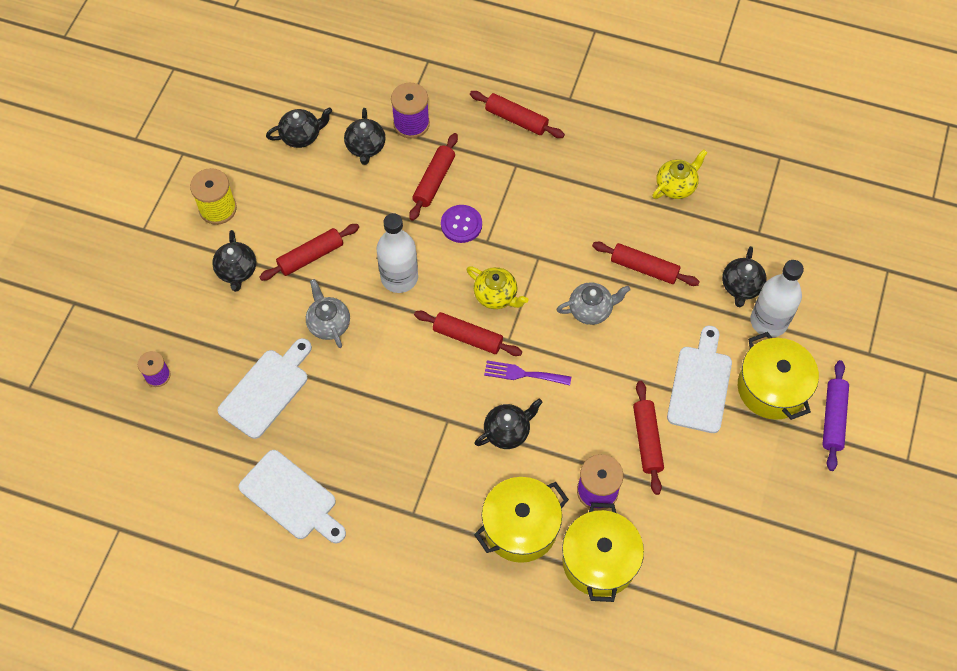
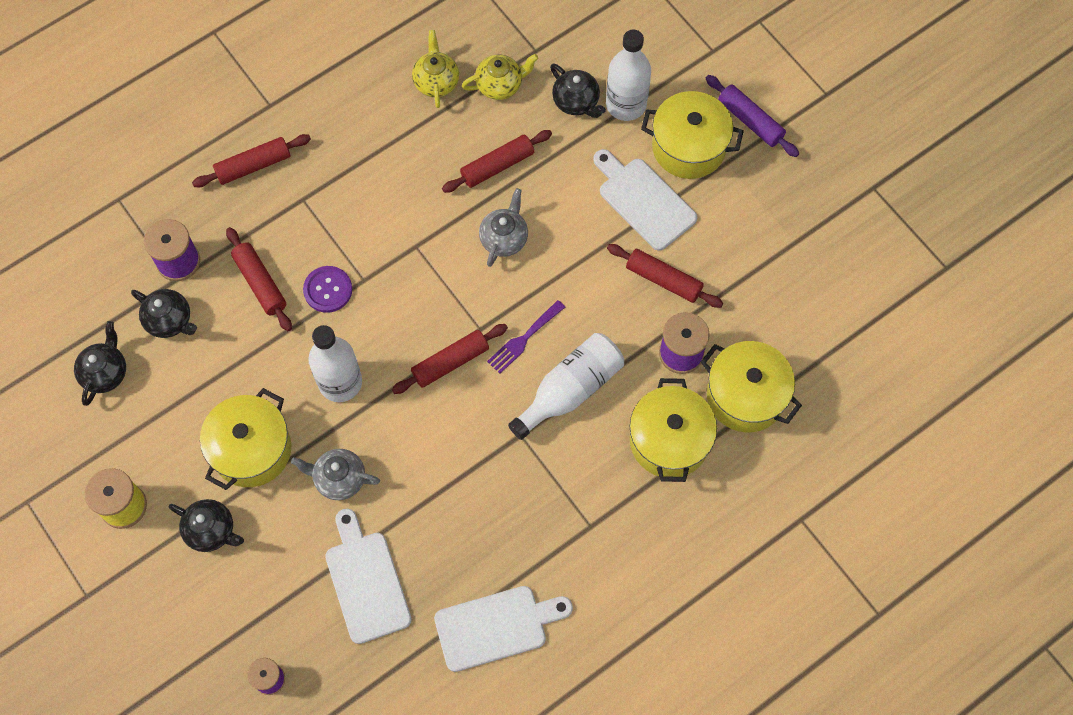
camera: 55 degrees left, 5 degrees up
(311, 256) = (251, 449): red rolling pin -> yellow pot
(496, 295) = (427, 309): yellow teapot -> yellow teapot (500, 85)
(507, 431) = (570, 390): black teapot -> white bottle

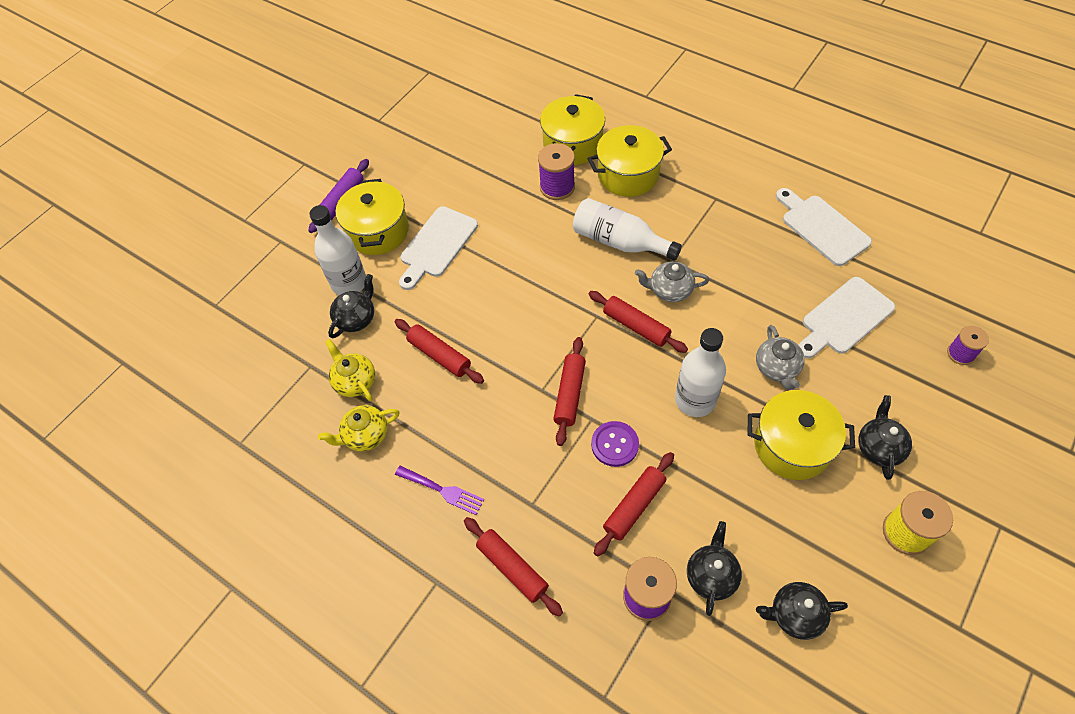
camera: 105 degrees left, 10 degrees down
(504, 238) = (508, 327): grey teapot -> grey teapot (670, 290)
(523, 339) = (592, 284): purple fork -> purple fork (443, 491)
(663, 280) = (501, 213): red rolling pin -> red rolling pin (569, 394)

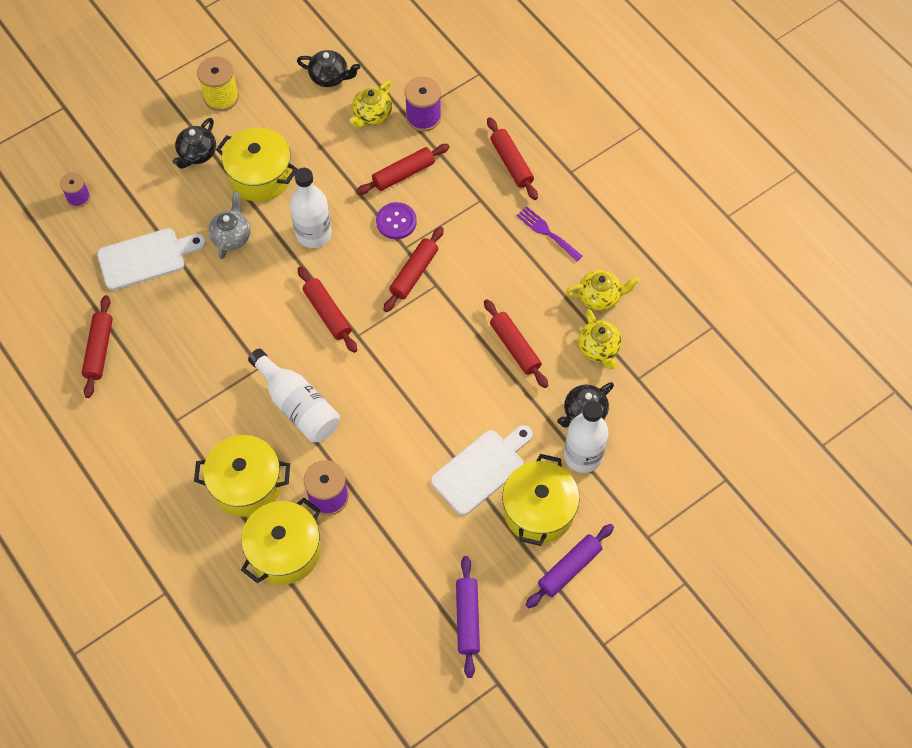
camera: 165 degrees left, 5 degrees up
(413, 147) = (467, 619): none -> purple rolling pin
(670, 290) = (278, 337): grey teapot -> none
(711, 575) = (372, 115): black teapot -> yellow teapot
(822, 227) = (99, 350): white cutting board -> red rolling pin

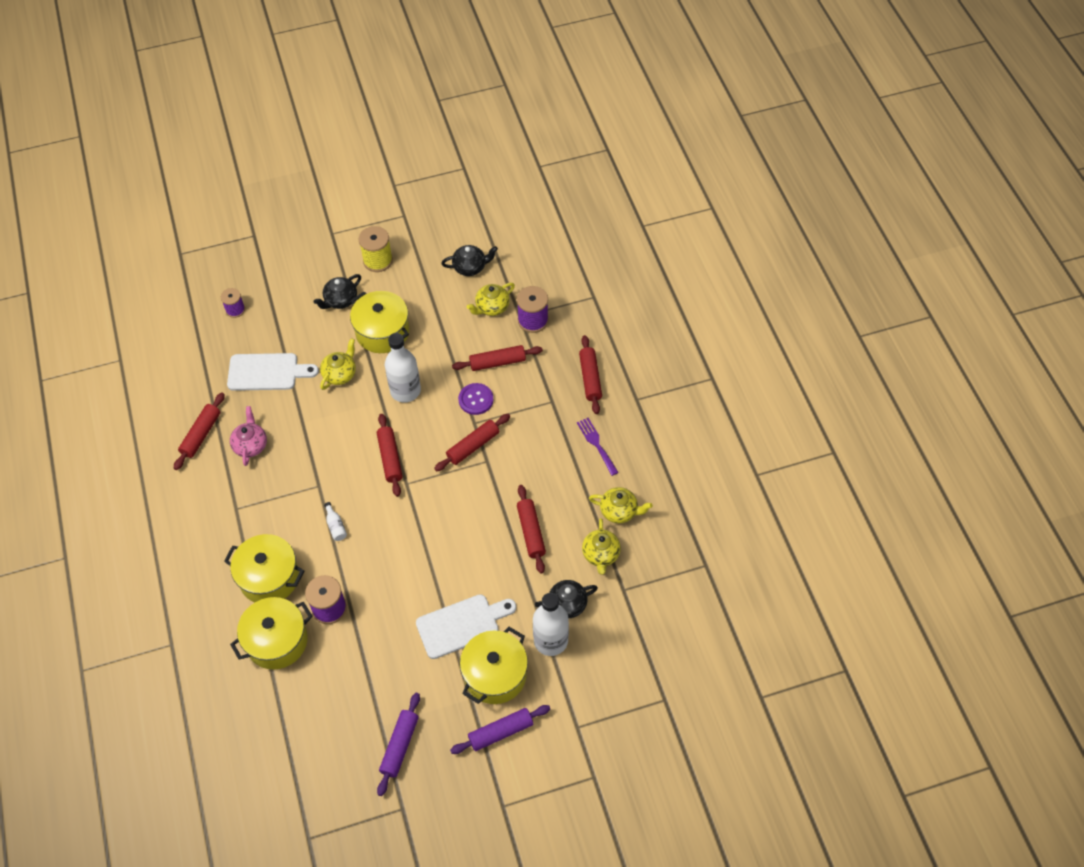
camera: 20 degrees right, 5 degrees down
(162, 345) = (251, 445): none -> pink teapot
(231, 236) = (340, 374): grey teapot -> yellow teapot
(297, 405) = (335, 526): white bottle -> white bottle, size x0.43
(329, 77) = (470, 267): black teapot -> black teapot turned 45 degrees counterclockwise

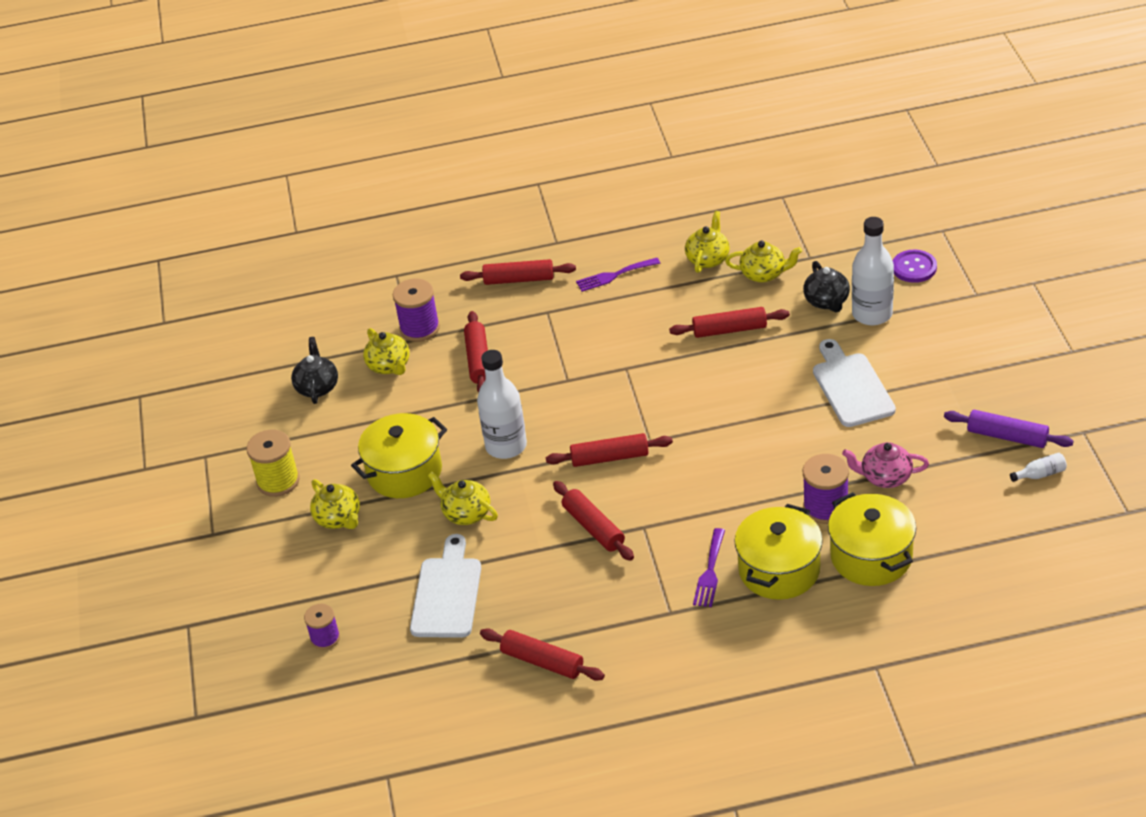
camera: 80 degrees left, 15 degrees down
(251, 445) = (568, 603): pink teapot -> pink teapot (885, 477)
(271, 532) = (710, 572): none -> purple fork
(335, 526) = (706, 507): white bottle -> white bottle (1040, 474)
(340, 300) = (338, 518): black teapot -> yellow teapot
(473, 446) = (602, 381): red rolling pin -> red rolling pin (593, 527)
(476, 399) = (532, 379): purple button -> purple button (914, 267)
(495, 675) = (915, 358): yellow pot -> none
(501, 732) = (985, 353): purple rolling pin -> none

